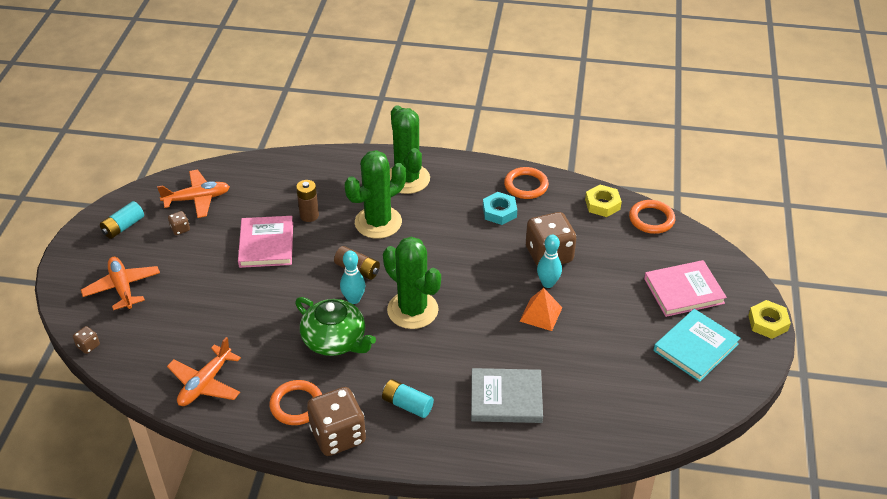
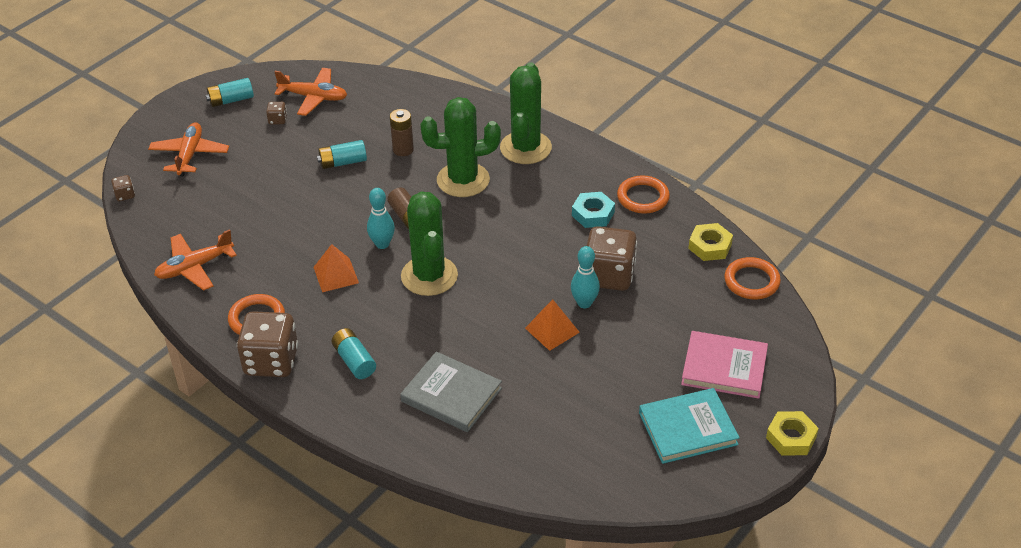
camera: 30 degrees right, 0 degrees up
(266, 244) = (343, 162): pink book -> turquoise battery
(335, 340) = (336, 275): green teapot -> orange pyramid

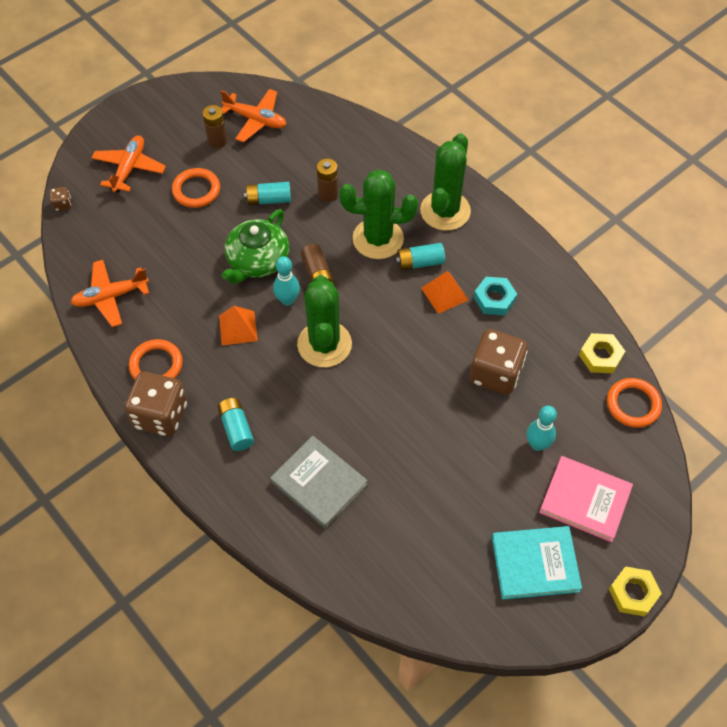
camera: 10 degrees right, 15 degrees up
(231, 100) = (178, 111): turquoise battery -> turquoise battery (420, 262)
(277, 120) = (217, 141): brown dice -> brown battery
(343, 215) = (257, 260): none -> green teapot
(552, 330) = (428, 427): orange pyramid -> orange pyramid (444, 294)
(584, 303) = (465, 401): turquoise bowling pin -> turquoise bowling pin (537, 444)
(643, 197) = (547, 288): orange ring -> orange ring (196, 190)

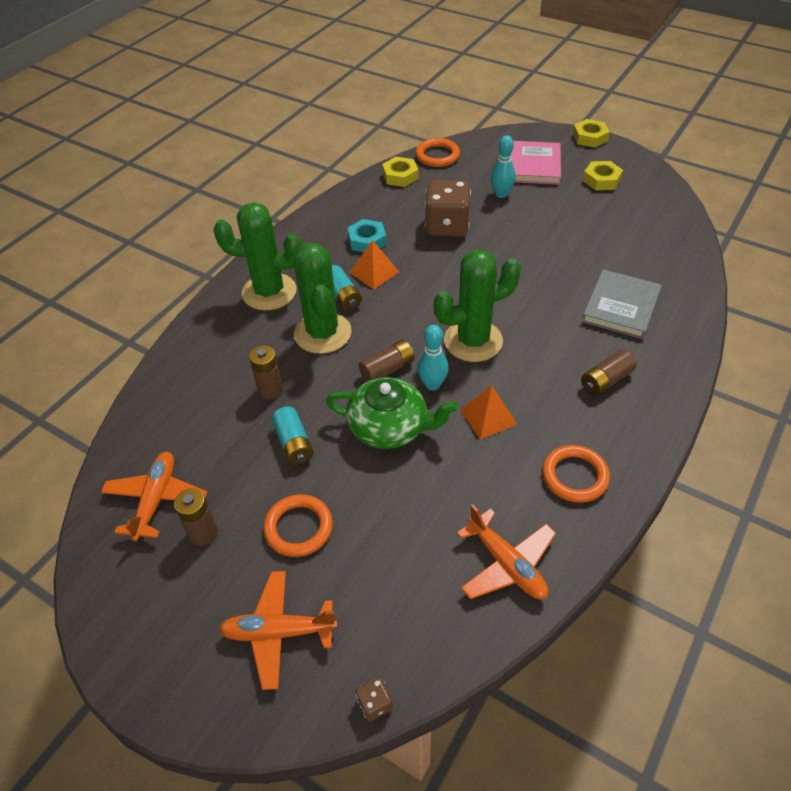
camera: 105 degrees left, 10 degrees down
(160, 415) = (632, 449): brown dice -> none
(236, 428) = (606, 380): turquoise battery -> brown battery
(535, 564) = (601, 180): turquoise book -> yellow nut

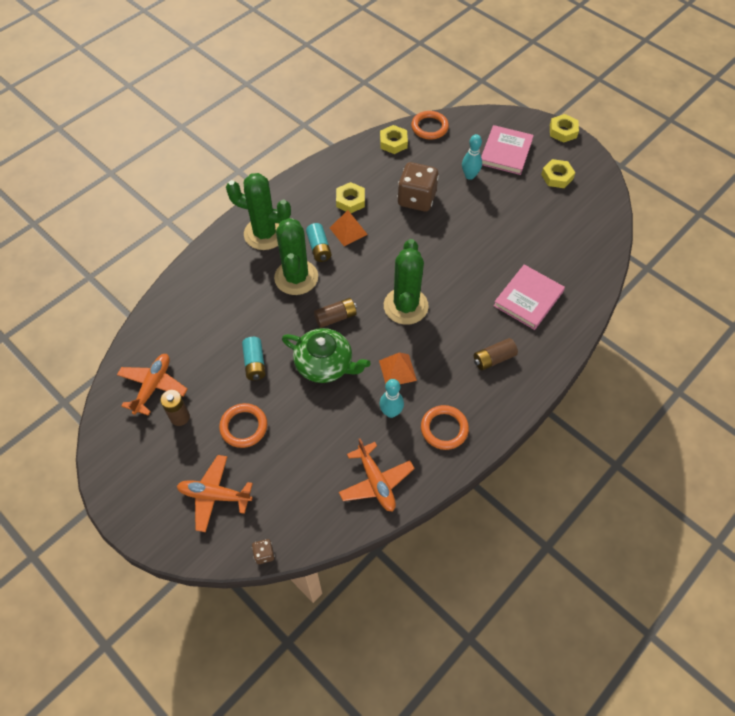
camera: 10 degrees right, 10 degrees up
(270, 390) = (247, 317): brown battery -> none
(367, 240) = (350, 200): turquoise nut -> yellow nut
(432, 384) = (365, 336): turquoise bowling pin -> turquoise bowling pin (391, 412)
(473, 341) = (405, 306): green cactus -> green cactus turned 75 degrees counterclockwise
(621, 307) = (528, 299): grey book -> pink book

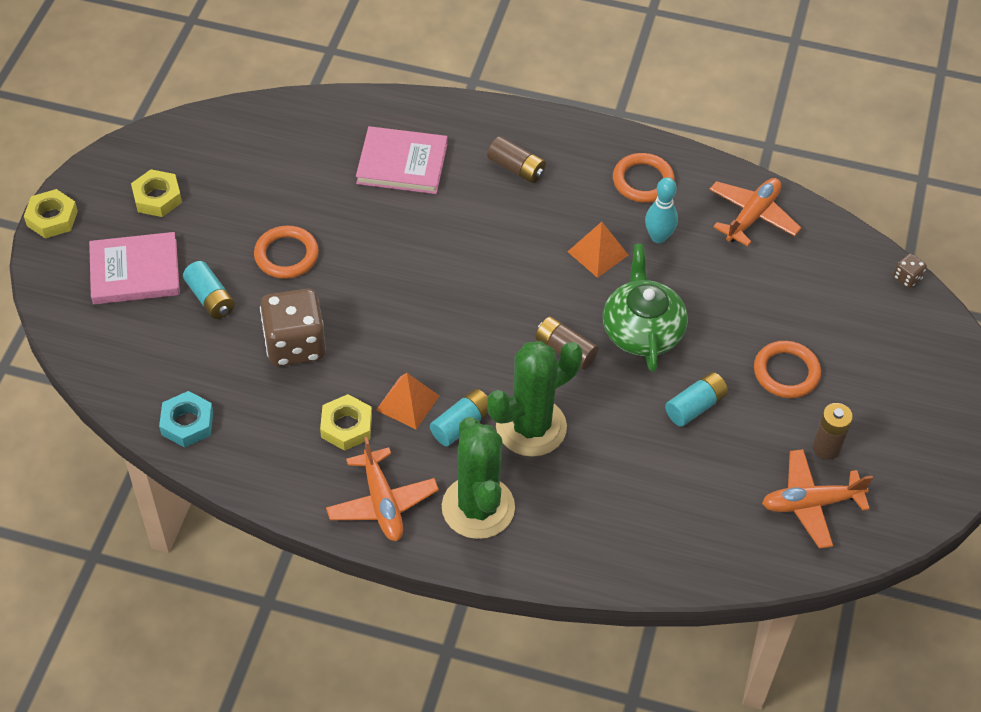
camera: 120 degrees left, 5 degrees down
(214, 495) = (886, 356): orange plane -> orange plane (382, 503)
(393, 142) = (187, 423): yellow nut -> turquoise nut
(405, 306) = (496, 282): green cactus -> none
(429, 127) = (126, 388): orange ring -> orange ring (286, 255)
(470, 176) = (210, 298): turquoise bowling pin -> turquoise battery

